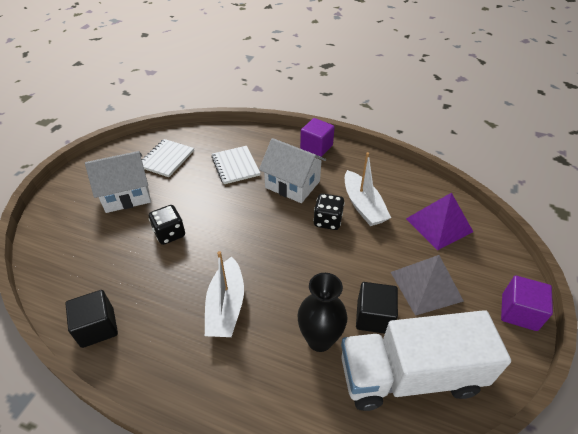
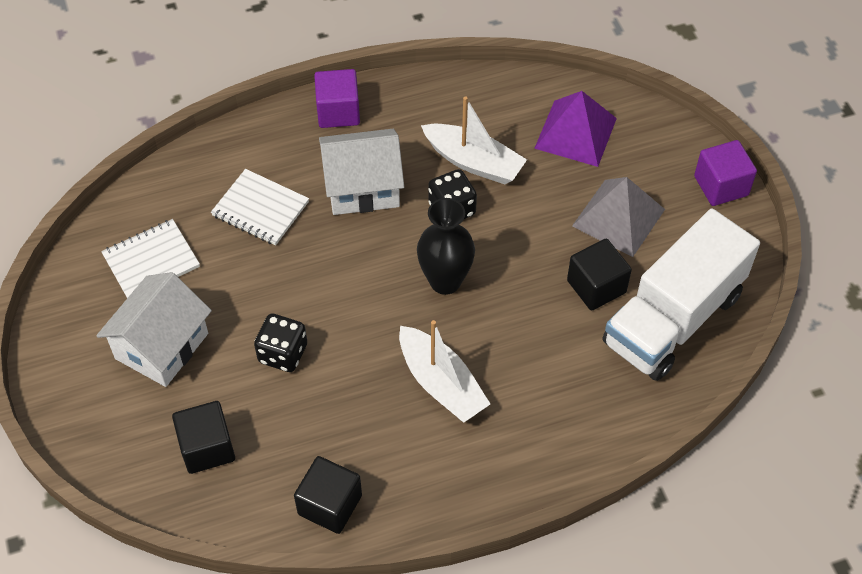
camera: 40 degrees left, 10 degrees up
(86, 252) = (207, 448): none -> black cube
(166, 159) = (151, 261): white notebook -> white notebook turned 75 degrees clockwise
(319, 340) = (566, 347): black vase -> black vase (445, 281)

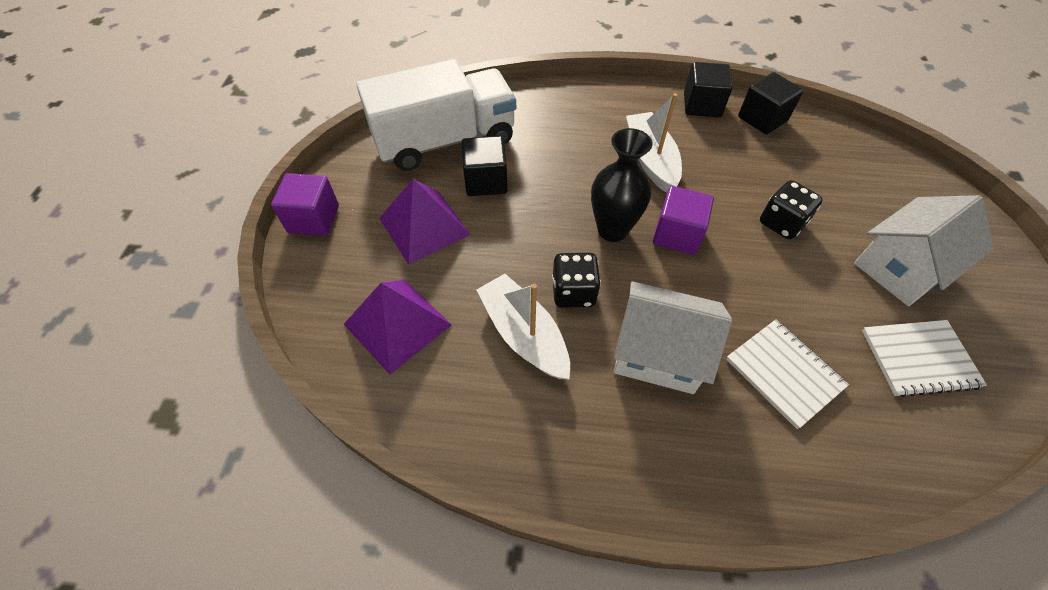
camera: 155 degrees left, 0 degrees up
(207, 448) = (857, 179): black cube -> black cube (702, 105)
(338, 112) = (655, 474): purple cube -> purple cube (677, 234)
(618, 217) = (424, 226): grey pyramid -> purple pyramid

